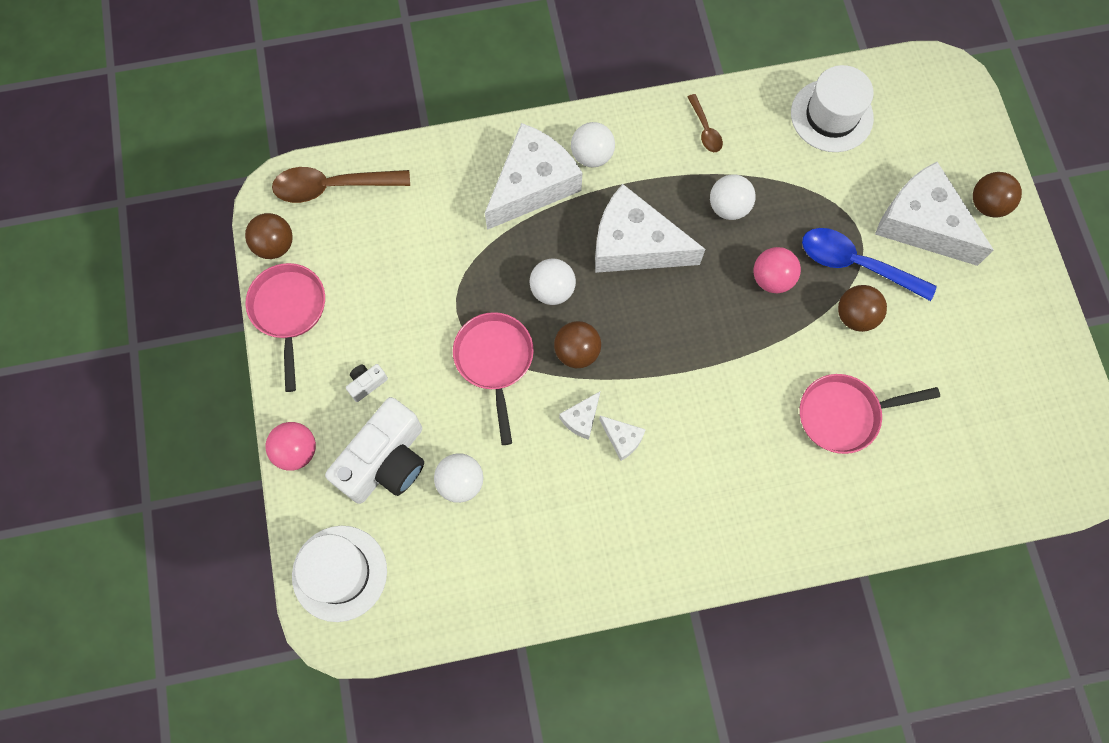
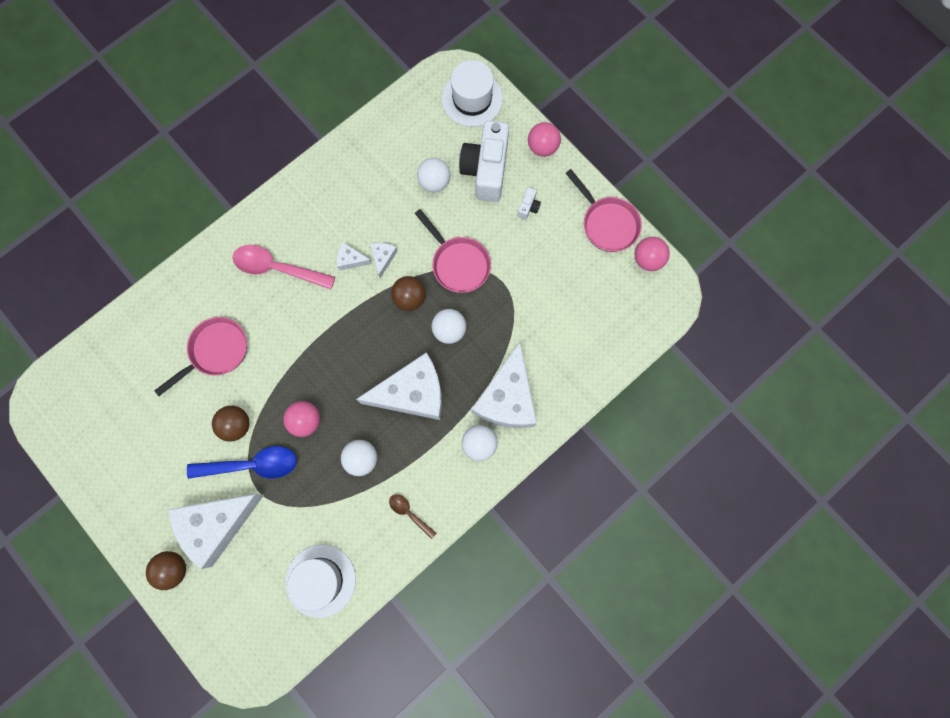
camera: 150 degrees right, 5 degrees up
(275, 245) = (648, 259): brown ball -> pink ball
(333, 187) = (640, 319): brown spoon -> none
(720, 479) = (277, 268): none -> pink spoon
(922, 224) = (216, 524): white cheese -> white cheese turned 135 degrees clockwise

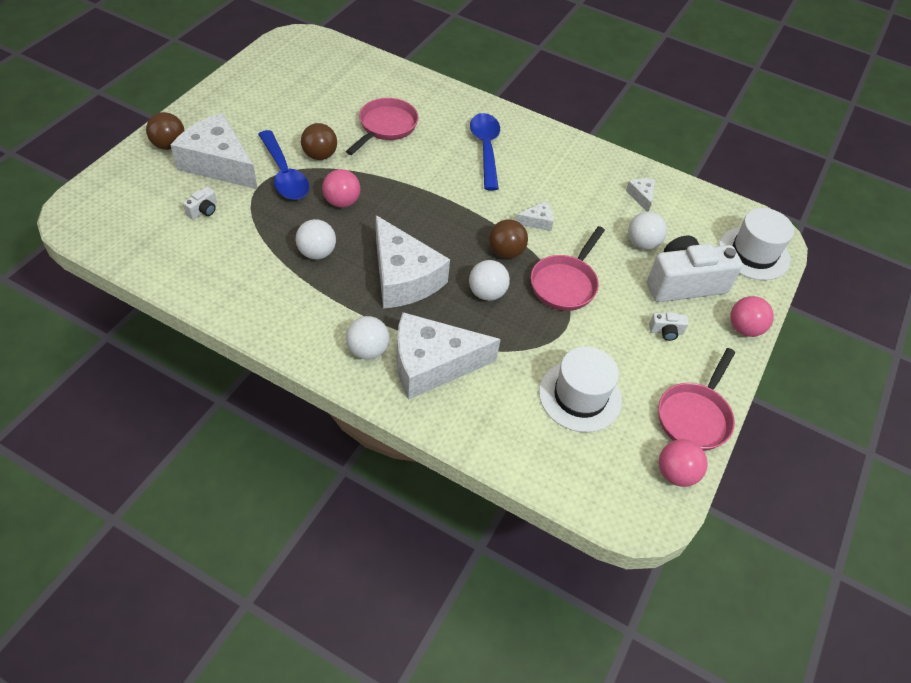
camera: 65 degrees right, 25 degrees down
(215, 351) = (385, 127): pink pan -> pink pan turned 90 degrees counterclockwise
(277, 268) = (485, 149): pink spoon -> blue spoon
(277, 550) = (203, 210): none -> white camera
(320, 580) = (178, 250): white hat -> white hat (580, 396)
(351, 260) = (522, 198): white cheese -> white cheese (641, 196)
(409, 513) = (269, 305): brown spoon -> none

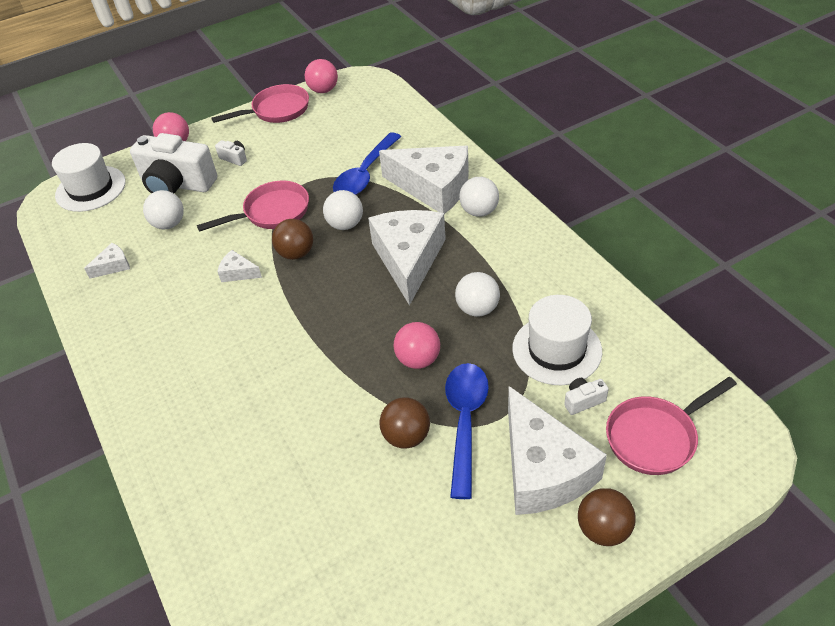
camera: 140 degrees left, 5 degrees down
(385, 127) = (294, 455): pink pan -> pink pan (655, 437)
(485, 149) = (205, 376): blue spoon -> blue spoon (365, 174)
(580, 396) = (341, 140): white hat -> white hat (556, 350)
(641, 196) = (113, 266): white cheese -> white cheese turned 150 degrees counterclockwise

